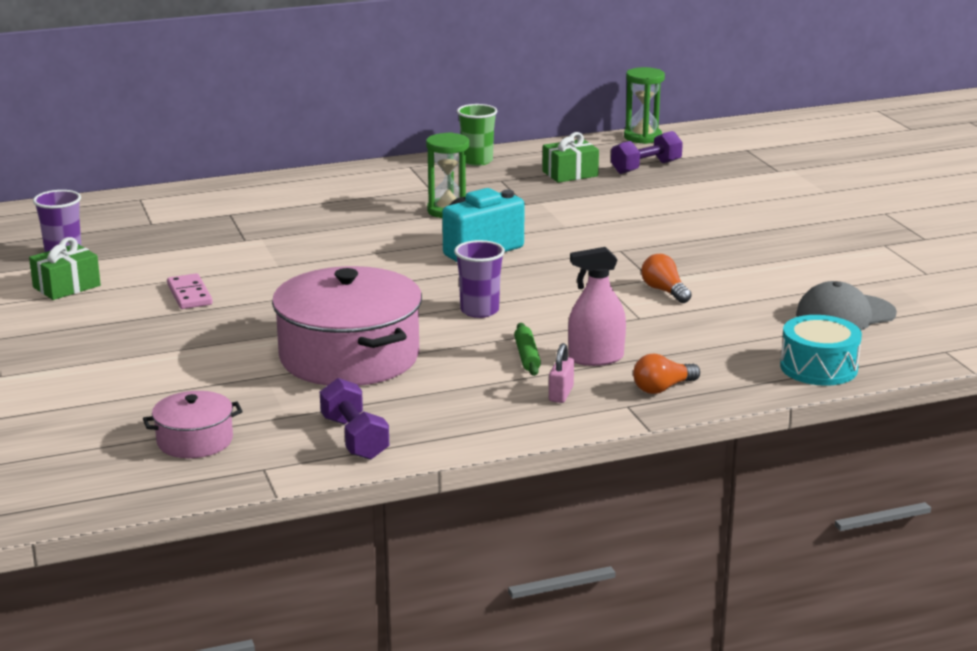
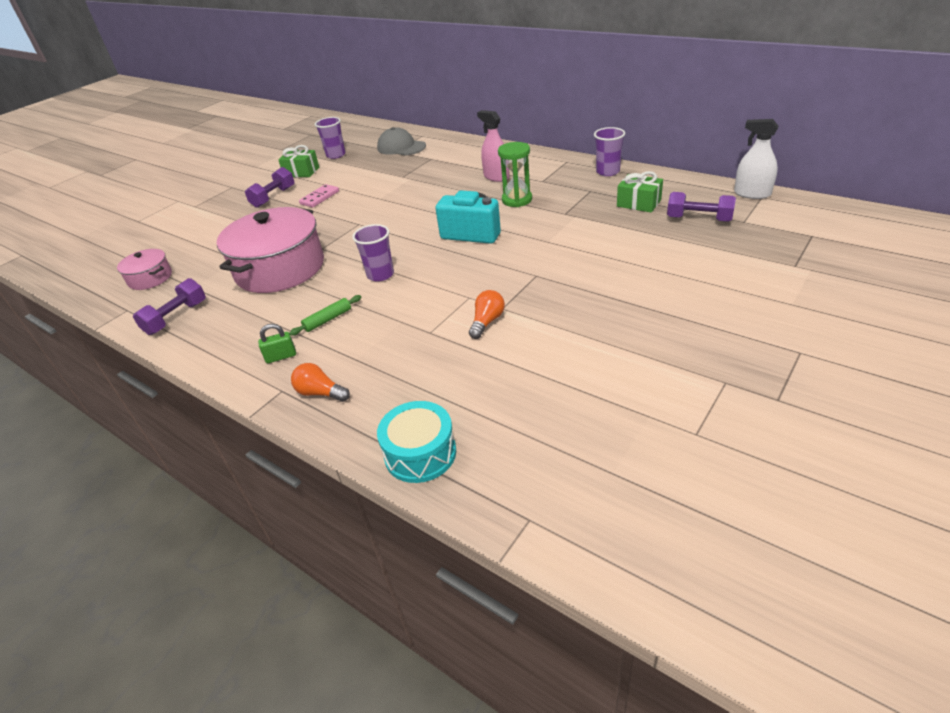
camera: 60 degrees right, 15 degrees up
(112, 320) = (273, 197): none -> purple dumbbell
(477, 161) = (608, 172): green cup -> purple cup
(561, 394) = (281, 356): pink padlock -> green padlock
(596, 358) = (347, 345): pink spray bottle -> pink spray bottle (496, 177)
(642, 137) = (752, 194): green hourglass -> white spray bottle
(845, 314) = (542, 423): grey cap -> grey cap (401, 147)

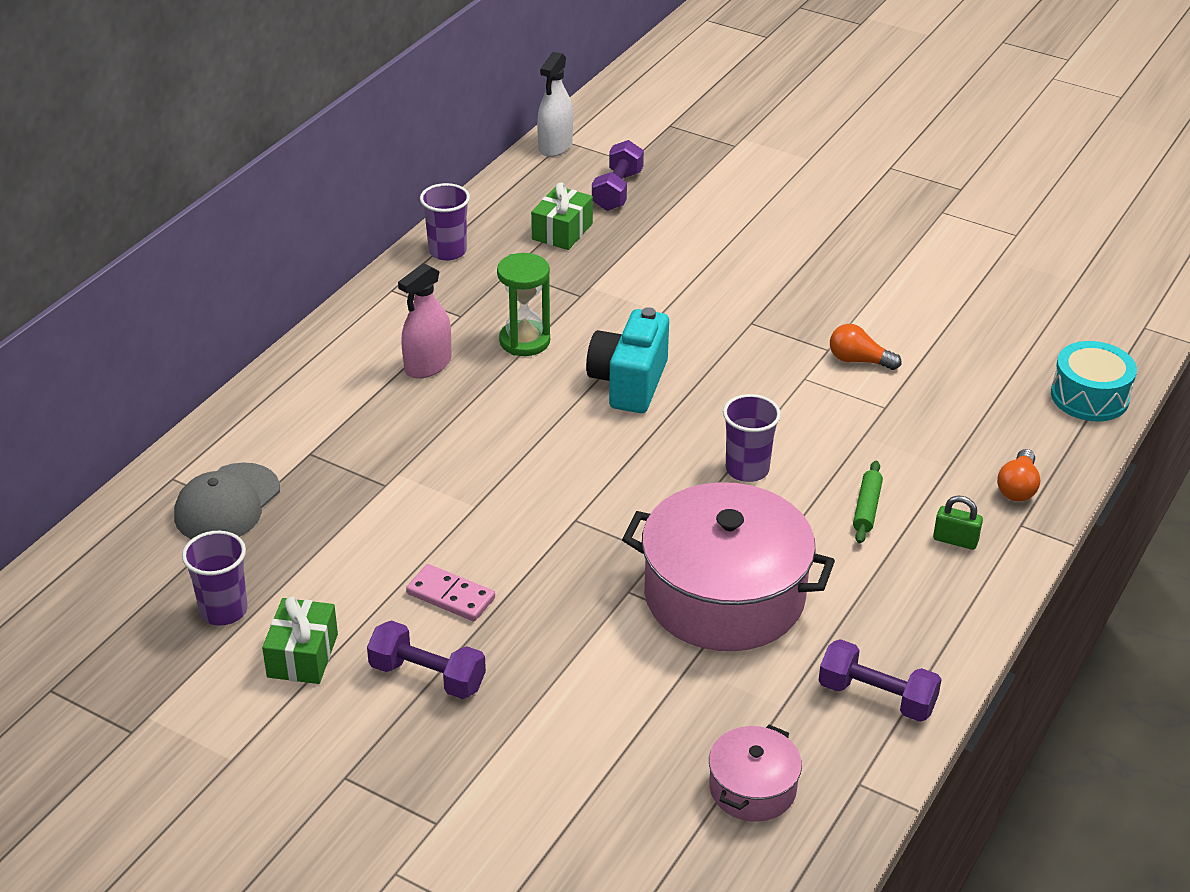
camera: 100 degrees left, 0 degrees up
(281, 356) = (955, 540): green padlock -> green padlock turned 45 degrees counterclockwise
(328, 320) = (866, 508): green rolling pin -> green rolling pin turned 60 degrees clockwise

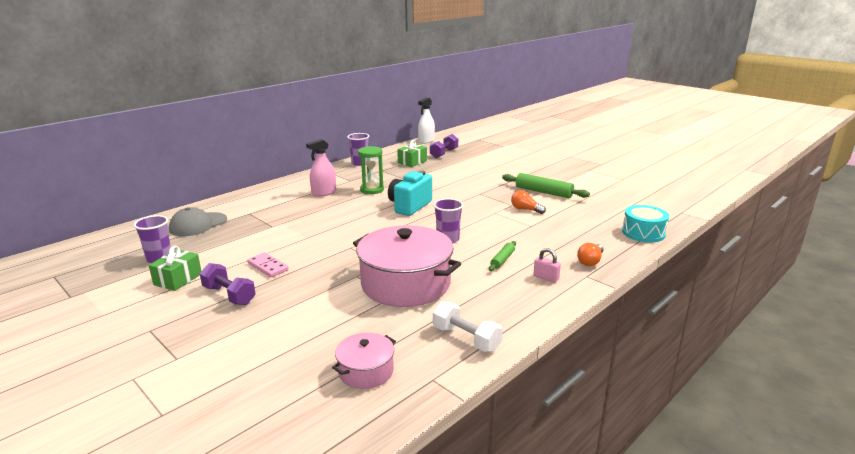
camera: 15 degrees right, 15 degrees down
(875, 300) = (543, 192): none -> green rolling pin
(876, 697) = (466, 338): purple dumbbell -> white dumbbell
(955, 540) = (546, 278): green padlock -> pink padlock

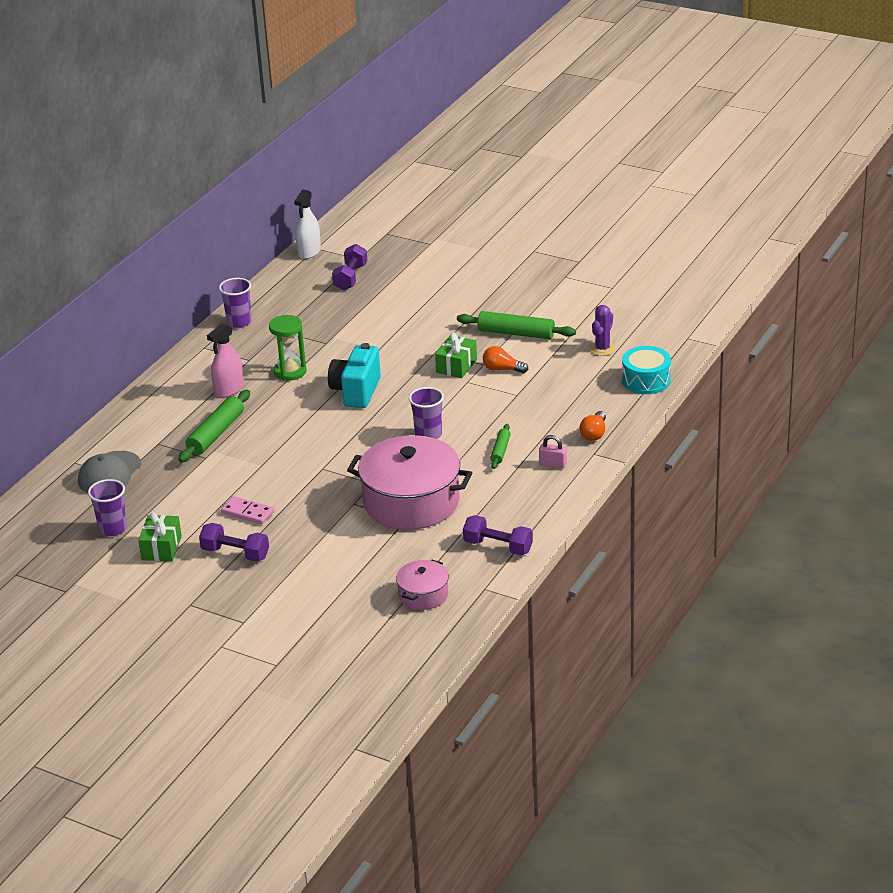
camera: 15 degrees left, 10 degrees up
(293, 214) = (216, 433): none -> green rolling pin
(412, 162) = (314, 305): green gift -> green gift (456, 366)
(466, 338) = (498, 547): white dumbbell -> purple dumbbell
(609, 209) = (602, 349): none -> purple cactus

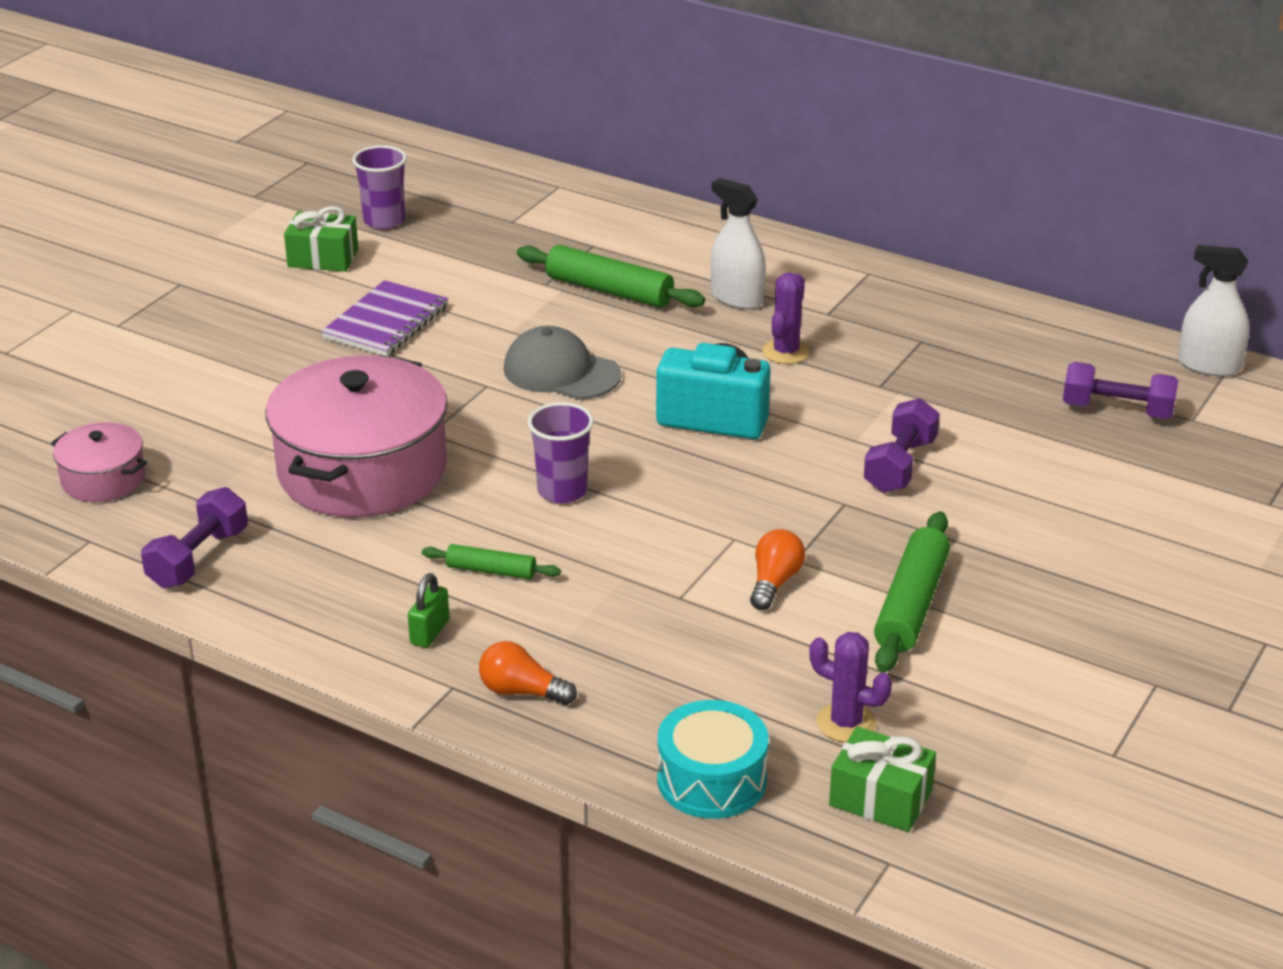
camera: 90 degrees right, 0 degrees up
(109, 473) = (522, 212): grey cap -> grey cap (561, 372)
(229, 389) = (737, 298): pink spray bottle -> white spray bottle
(235, 553) = (285, 315): purple dumbbell -> purple dumbbell (900, 465)
(239, 322) = (950, 302): purple cup -> none
(248, 512) = (386, 322): pink domino -> purple notebook
(290, 372) = (786, 352): green hourglass -> purple cactus
(456, 366) = (791, 527): green gift -> green gift (880, 798)
(553, 464) = (430, 632): pink padlock -> green padlock

